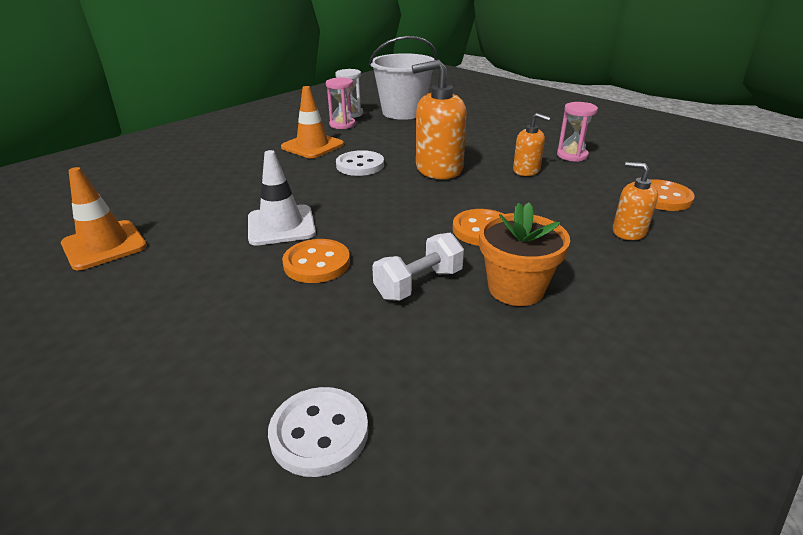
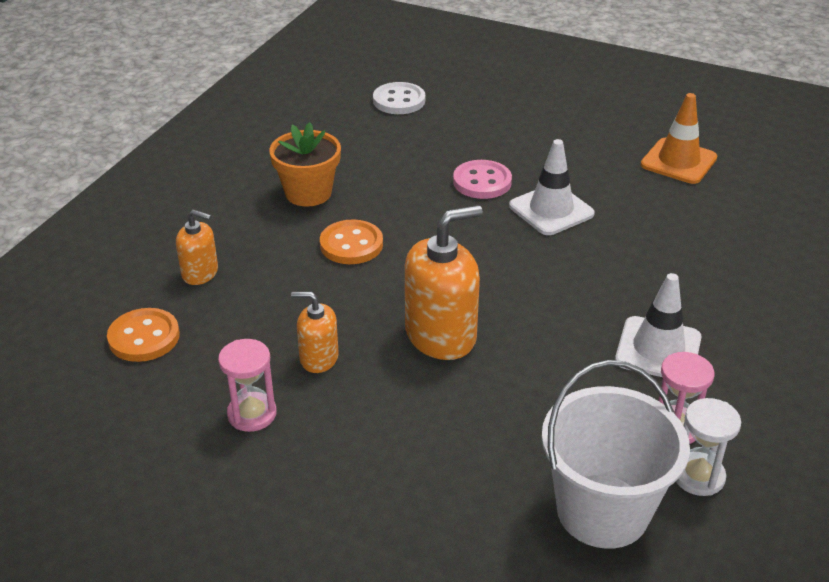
camera: 160 degrees right, 5 degrees up
(312, 146) = (658, 349): orange traffic cone -> white traffic cone
(317, 263) = (482, 182): orange button -> pink button
(360, 165) = (550, 319): white button -> none
(419, 284) = (387, 182): white dumbbell -> none

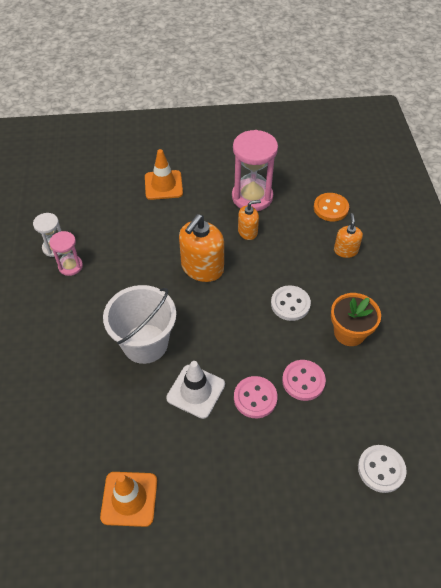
camera: 150 degrees right, 15 degrees up
(200, 273) = (345, 250): orange soap dispenser -> orange soap dispenser turned 105 degrees clockwise
(252, 414) = (252, 197): pink hourglass -> pink hourglass, size x1.85
(351, 244) = (290, 304): orange button -> white button
(403, 518) = (163, 185): none -> orange traffic cone
(411, 175) = (303, 381): none -> pink button
(602, 511) = (89, 218): white bucket -> white bucket (145, 343)
(658, 349) = (91, 307): white traffic cone -> none

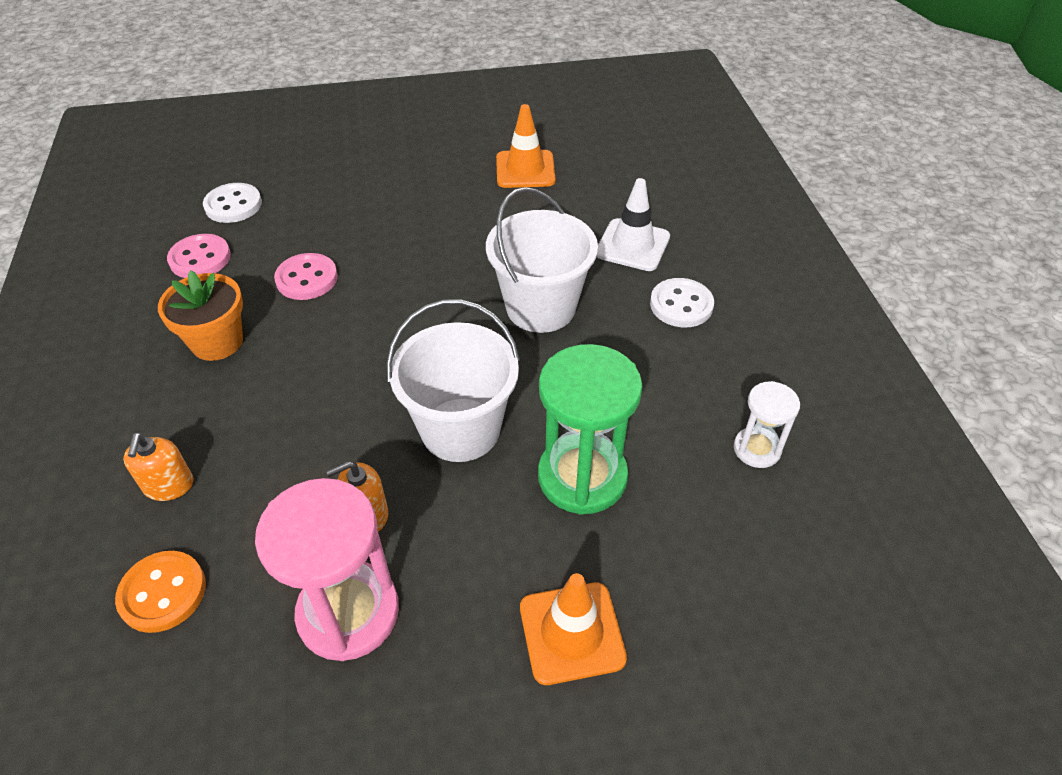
camera: 175 degrees right, 5 degrees down
(70, 266) = (708, 415): pink hourglass -> none
(144, 241) = (582, 477): none -> green hourglass
(196, 391) = (459, 259): white traffic cone -> white traffic cone (632, 245)
(202, 268) = (460, 429): orange soap dispenser -> white bucket
(255, 398) = (377, 257): pink button -> pink button (200, 258)
(290, 304) = (304, 377): white button -> white button (681, 305)

